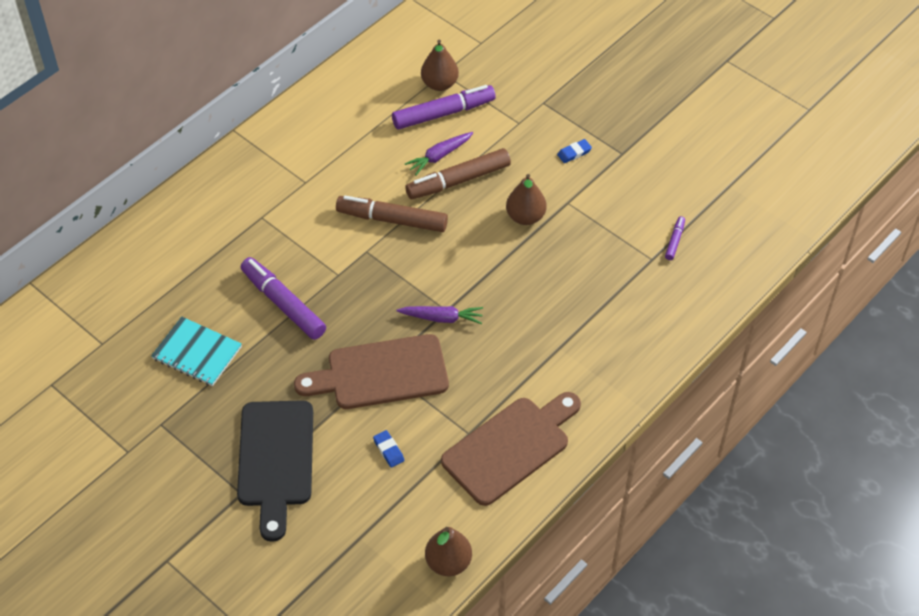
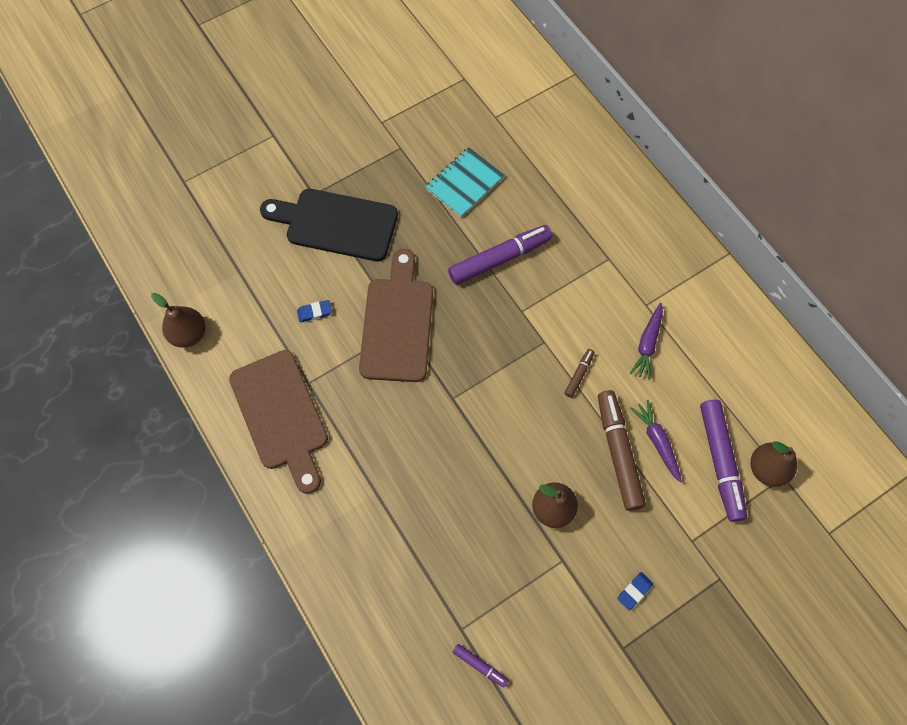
camera: 105 degrees right, 15 degrees up
(392, 220) = (579, 374): brown marker -> brown marker, size x0.47
(442, 318) = (444, 392): purple carrot -> purple carrot (647, 344)
(574, 153) = (634, 591): blue eraser -> blue eraser turned 60 degrees clockwise

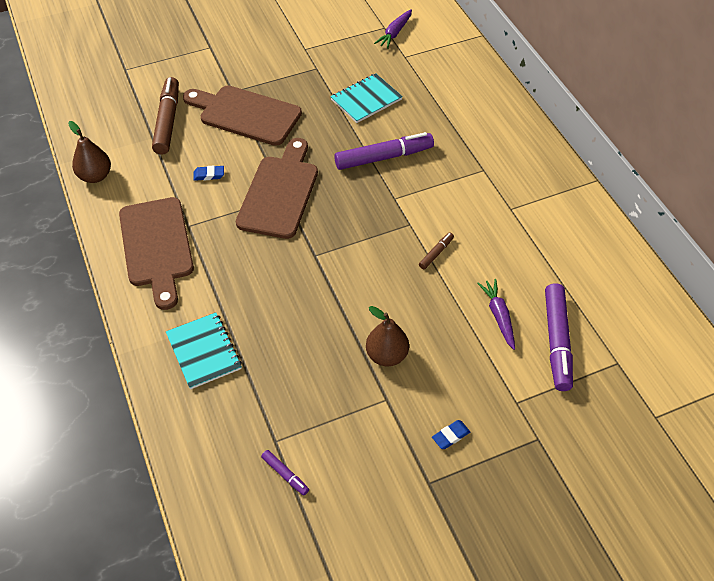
camera: 10 degrees right, 15 degrees down
(336, 224) = (245, 114): black cutting board -> brown cutting board
(364, 537) = (204, 351): none -> turquoise notebook
(618, 452) = (459, 319): brown marker -> brown marker (168, 121)
(647, 344) = (505, 239): purple carrot -> purple carrot (394, 33)
(766, 469) = (601, 354): brown pear -> none

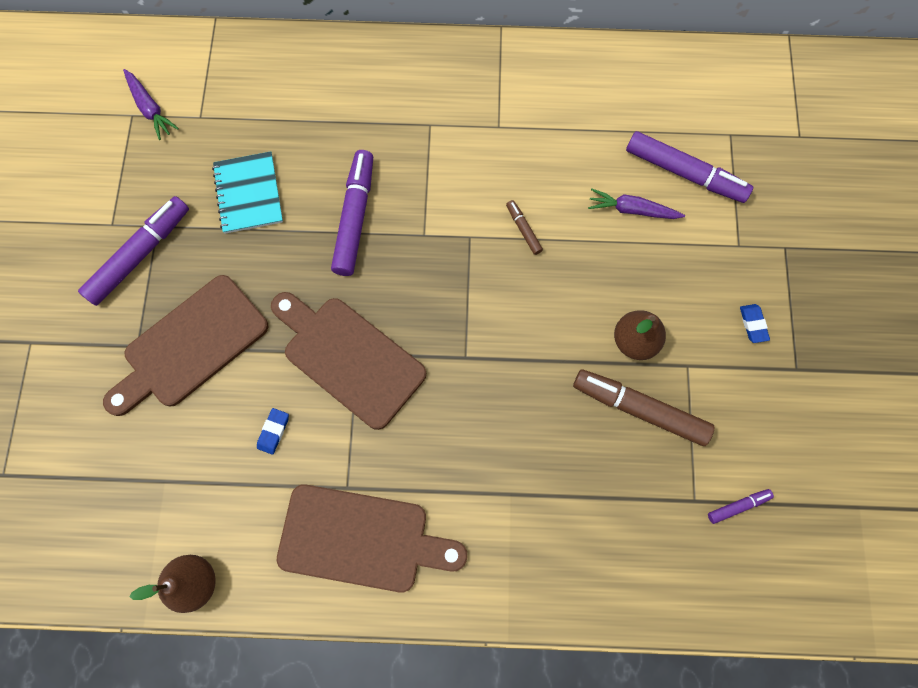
camera: 65 degrees left, 20 degrees up
(168, 121) = (145, 450): brown marker -> brown marker (639, 409)
(204, 351) = (547, 536): turquoise notebook -> none
(292, 69) = (140, 255): none -> purple marker

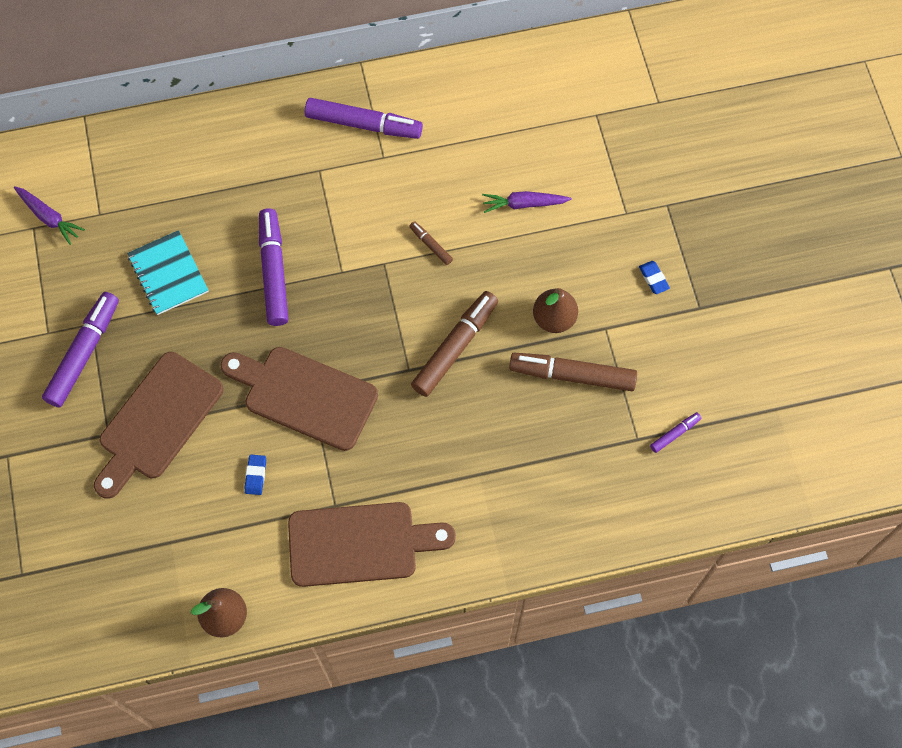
camera: 15 degrees left, 5 degrees down
(521, 346) = (455, 347): none -> brown marker
(684, 173) = (563, 160): purple marker -> purple marker (363, 124)

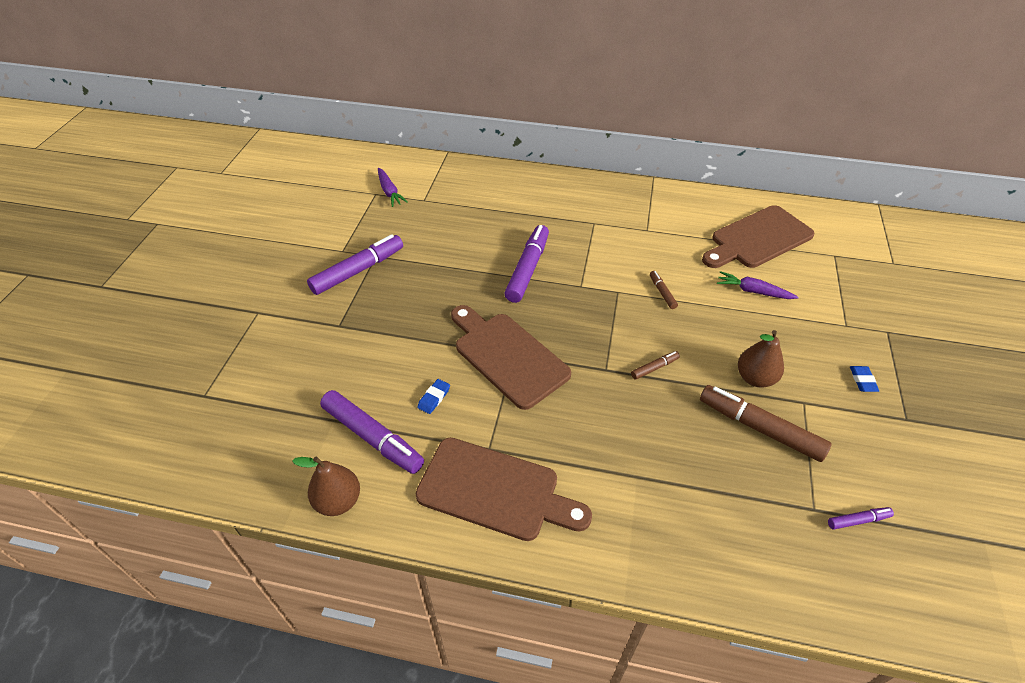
camera: 25 degrees right, 20 degrees down
(157, 421) = (381, 331): brown cutting board -> brown cutting board (758, 239)
(168, 274) = (449, 246): turquoise notebook -> none
(363, 124) = (640, 208): purple marker -> purple marker (372, 437)
(455, 347) = (654, 368): brown marker -> brown marker, size x0.47

